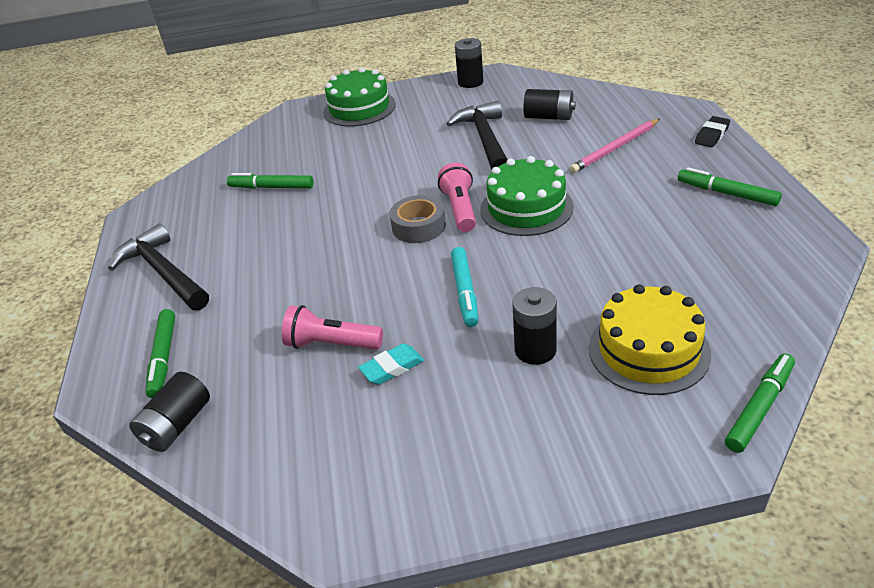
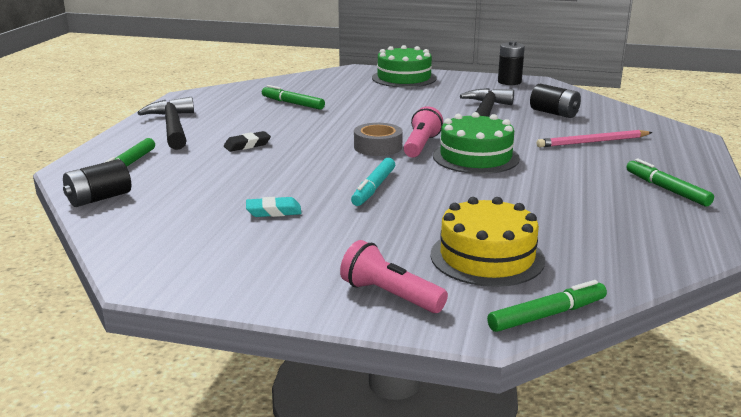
camera: 20 degrees right, 15 degrees down
(332, 344) = (245, 189): pink flashlight -> pink flashlight (390, 295)
(535, 350) = (393, 232): black battery -> none
(712, 135) = (693, 153): black eraser -> black eraser (247, 145)

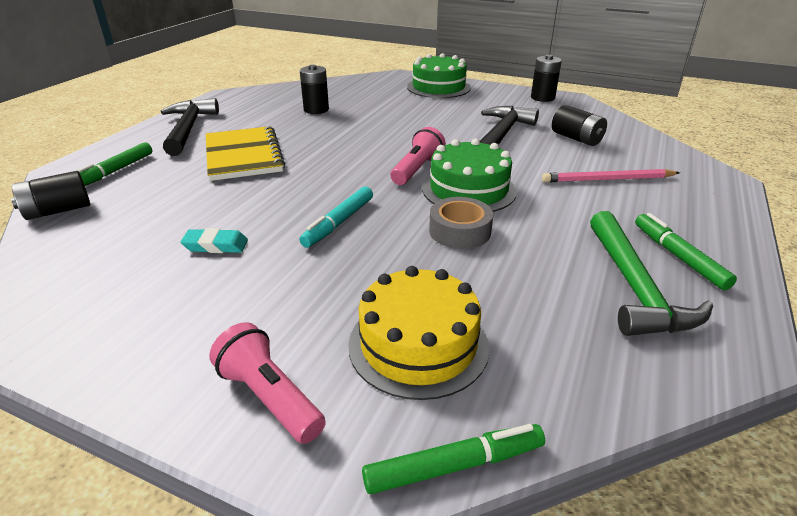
camera: 10 degrees right, 10 degrees up
(247, 145) = (243, 155): black eraser -> yellow notebook
(292, 103) = (316, 109): green marker -> black battery
(378, 147) = (371, 168): grey tape -> grey tape (460, 231)
(638, 210) = (634, 287): none -> green hammer

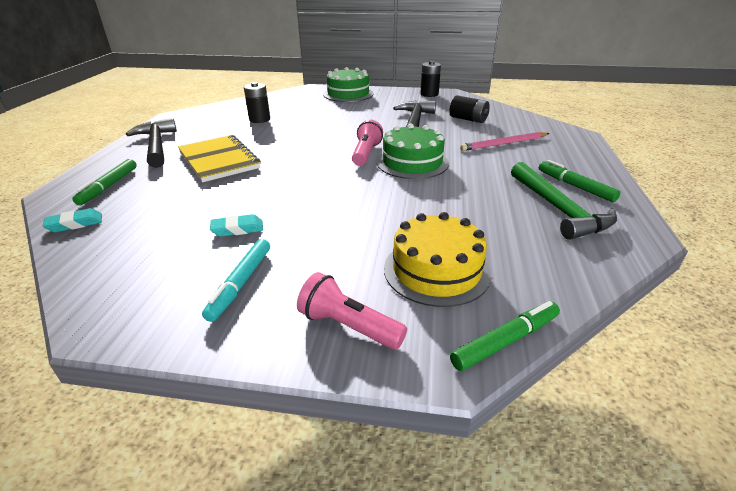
camera: 15 degrees left, 0 degrees up
(58, 211) = (75, 224): black battery -> turquoise eraser
(339, 223) = (328, 198): turquoise marker -> turquoise marker (241, 283)
(460, 231) = (422, 191): grey tape -> none

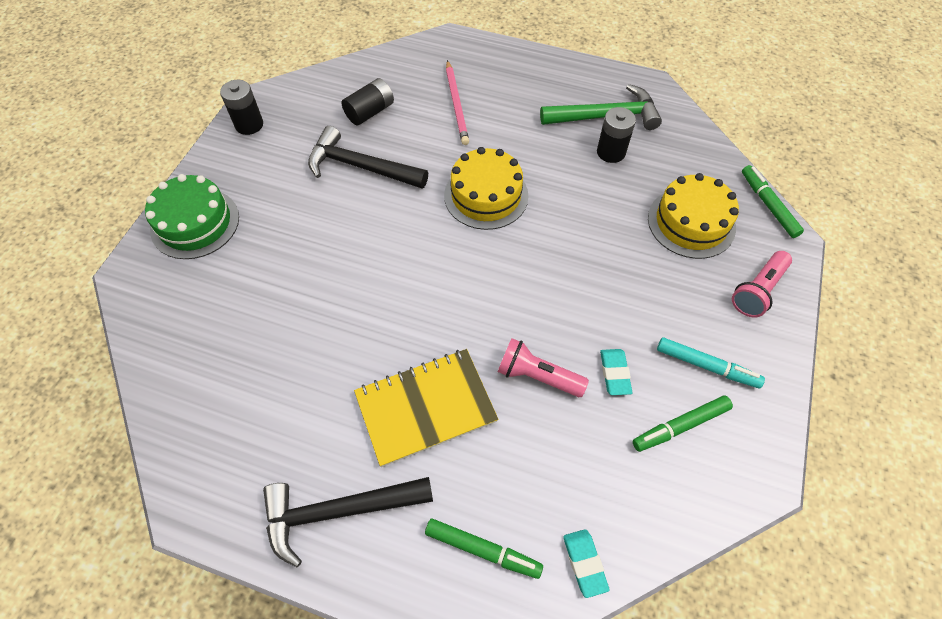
camera: 80 degrees left, 25 degrees up
(259, 119) = (271, 357): black battery -> black battery (611, 152)
(366, 153) = (449, 235): pink flashlight -> pink flashlight (537, 376)
(412, 162) = (486, 195): green cake -> yellow cake
(575, 186) = (566, 89): green marker -> green marker (680, 426)

